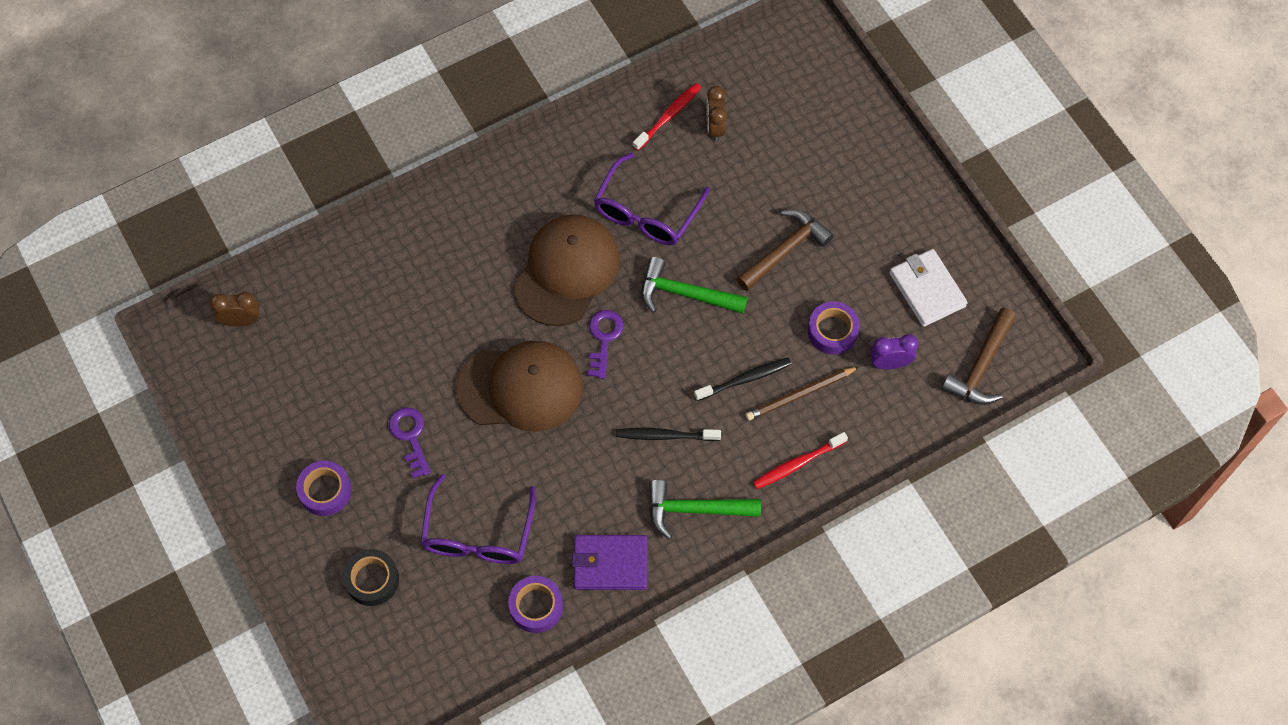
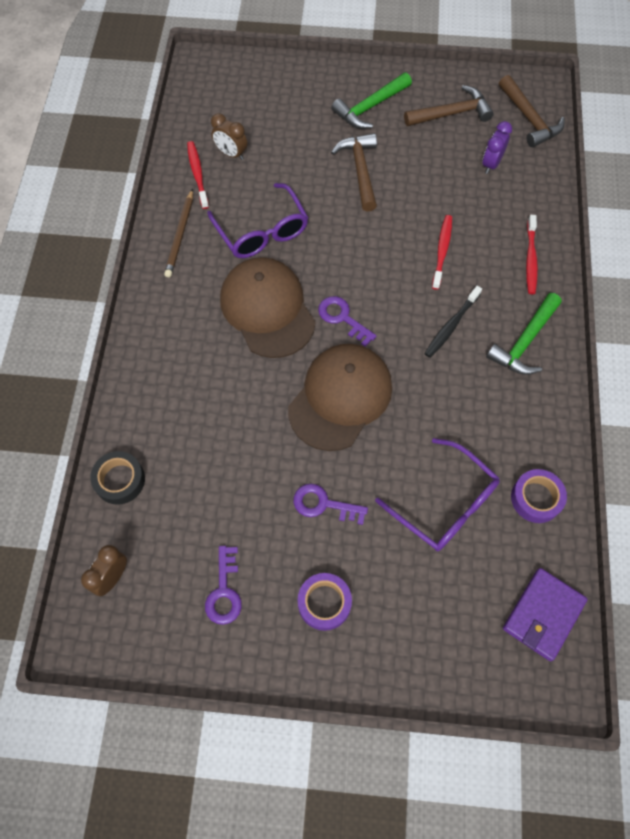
camera: 55 degrees left, 0 degrees up
(285, 409) = (224, 591): none -> purple key
(372, 580) = (432, 613): black tape -> black tape (120, 480)
(610, 564) = (532, 424): purple wallet -> purple wallet (543, 615)
(685, 293) = (346, 247): green hammer -> green hammer (370, 107)
(745, 379) = (442, 251): black toothbrush -> red toothbrush
(800, 395) = (478, 226): brown pencil -> brown pencil (180, 235)
(832, 331) = (443, 180): purple tape -> none
(927, 289) = (452, 113): white wallet -> brown hammer

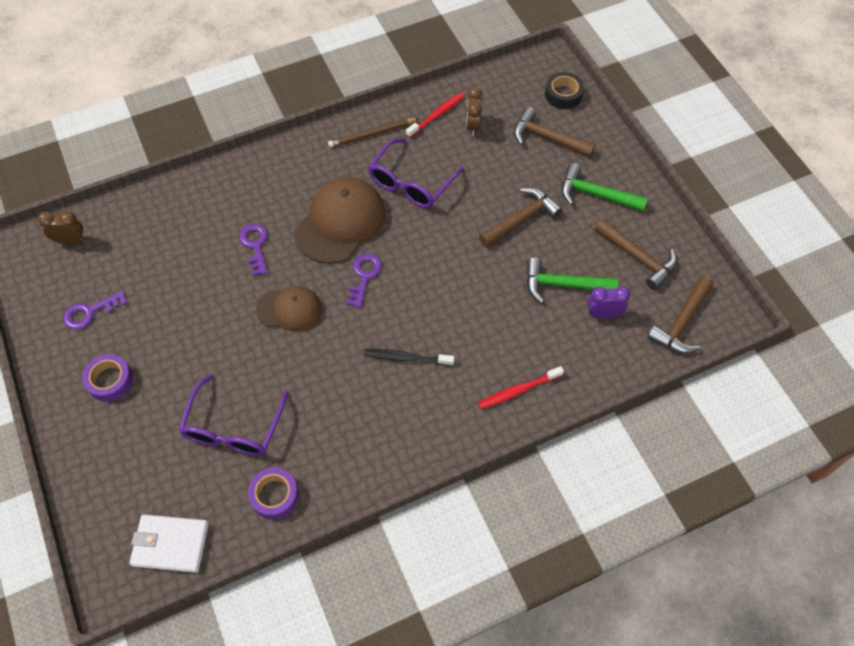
camera: 60 degrees right, 5 degrees down
(120, 480) = (145, 206): black tape -> black tape (563, 94)
(286, 108) = (547, 138): none -> brown hammer
(324, 504) = (190, 342): purple key -> purple key (255, 246)
(340, 397) = (289, 309): brown cap -> brown cap, size x0.61
(442, 251) = (479, 317): red toothbrush -> none
(524, 342) = (425, 422): green hammer -> green hammer (563, 284)
(543, 615) = (170, 544): purple wallet -> white wallet

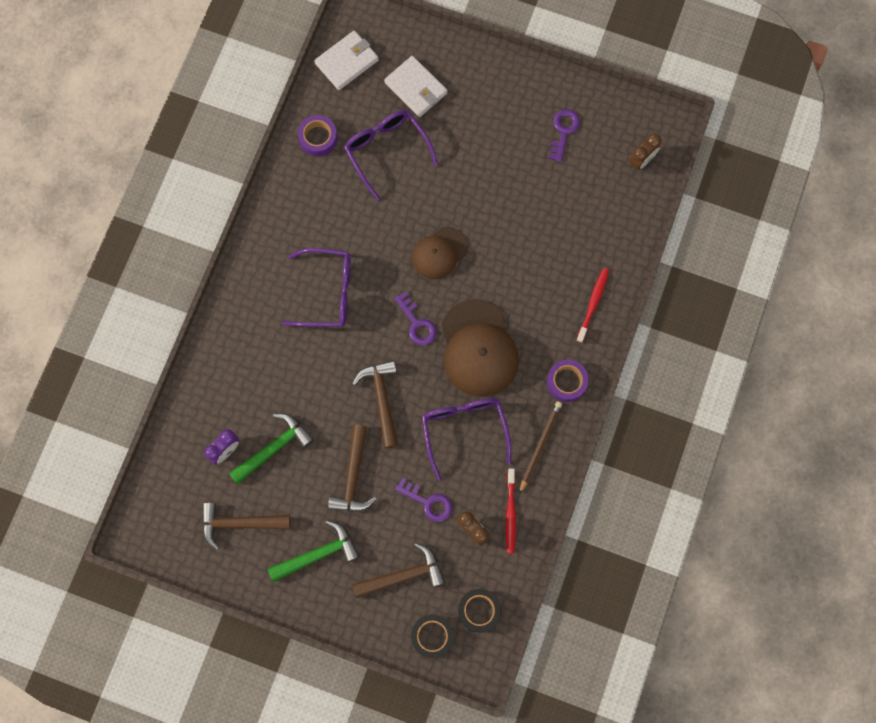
camera: 135 degrees right, 15 degrees up
(110, 380) = (495, 106): purple tape -> purple tape (566, 382)
(147, 459) = (416, 88): none -> white wallet
(255, 246) = (516, 275): purple key -> purple key (428, 502)
(406, 358) = (328, 293): black toothbrush -> purple glasses
(517, 84) = (479, 610): none -> black tape
(518, 390) = (234, 338): red toothbrush -> red toothbrush (593, 304)
(681, 322) = (166, 496): brown hammer -> brown hammer (382, 399)

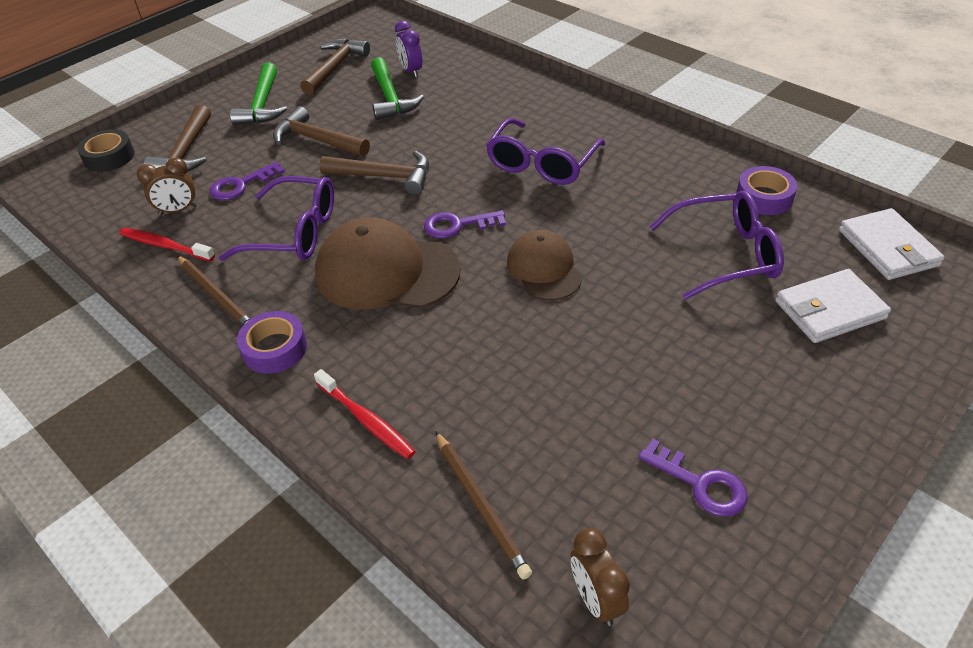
camera: 115 degrees right, 30 degrees down
(479, 610) = (94, 194): black tape -> none
(617, 225) = (481, 505): none -> brown pencil

